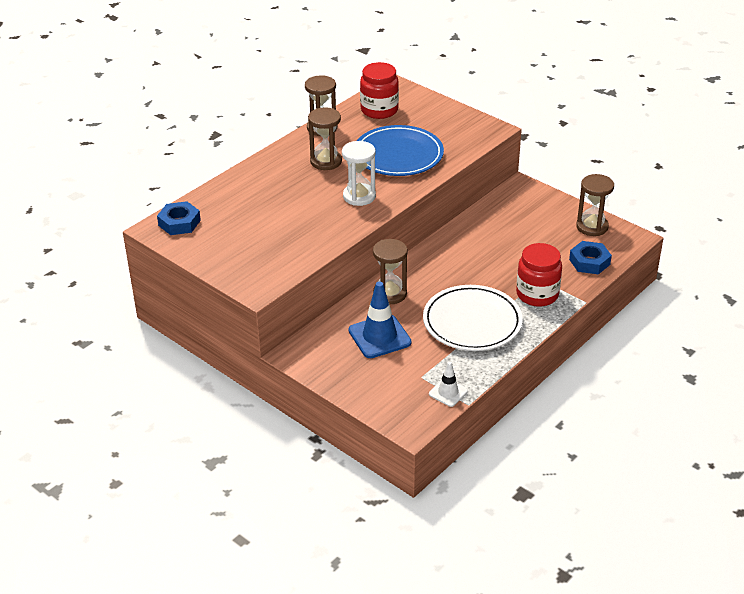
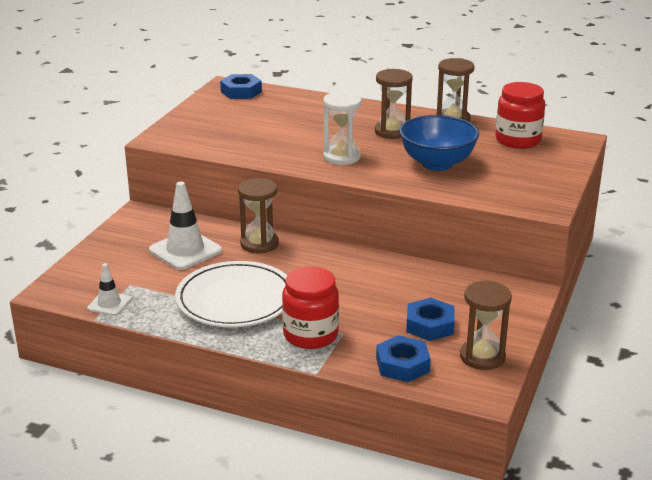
camera: 70 degrees right, 10 degrees down
(379, 336) = (185, 250): blue traffic cone -> white traffic cone
(398, 155) = (437, 164): blue plate -> blue bowl
(546, 238) = (430, 325): none -> blue nut

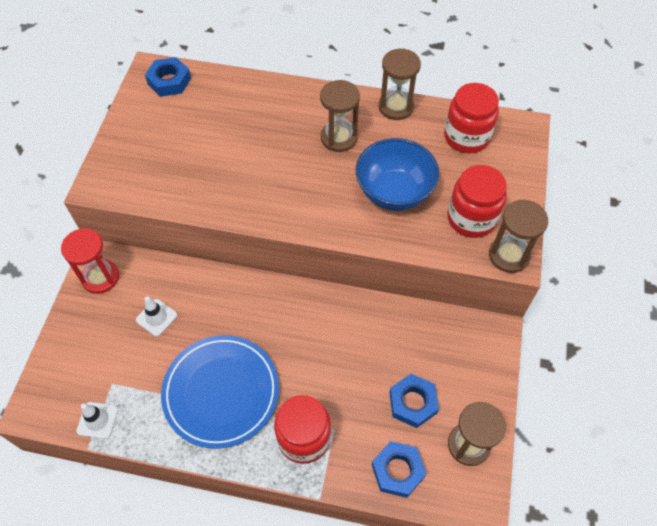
camera: 10 degrees left, 30 degrees up
(138, 223) = (100, 277): none -> red hourglass
(185, 250) = (156, 317): white traffic cone -> white traffic cone, size x0.57
(235, 300) = (221, 392): white plate -> blue plate
(259, 244) = (228, 295): brown hourglass -> brown hourglass (508, 255)
(341, 157) = (296, 194): white hourglass -> none
(510, 183) = (471, 218): none -> red jar

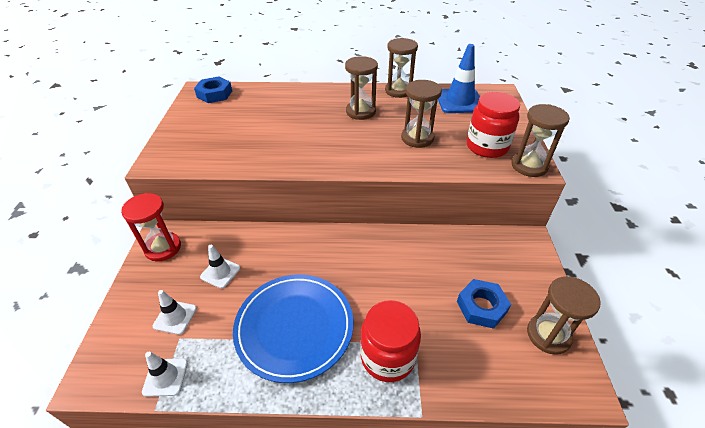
camera: 10 degrees left, 15 degrees down
(109, 361) = (175, 317): none -> white traffic cone
(394, 192) = (417, 138): blue bowl -> brown hourglass
(397, 471) = (491, 372): blue nut -> none
(466, 137) = (459, 101): red jar -> blue traffic cone

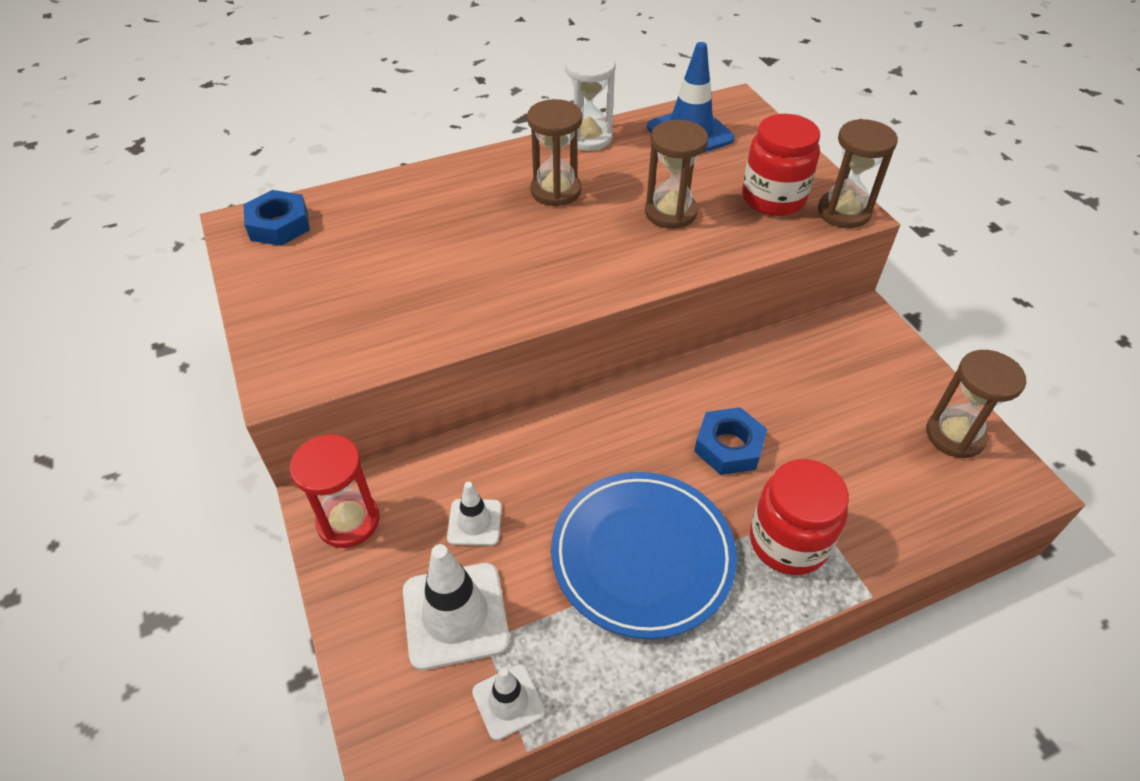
camera: 25 degrees left, 5 degrees up
(175, 317) = (455, 615): white traffic cone -> white traffic cone, size x1.77
(399, 91) = (588, 138): brown hourglass -> white hourglass
(481, 307) = (861, 430): blue nut -> blue nut (728, 446)

